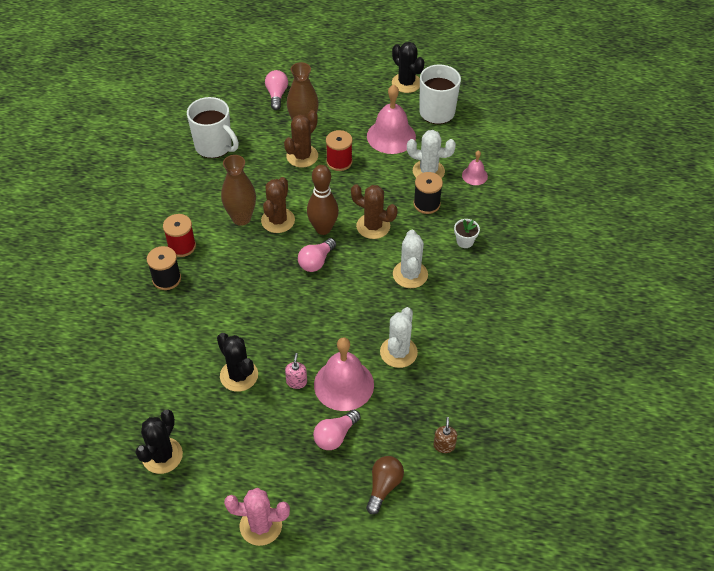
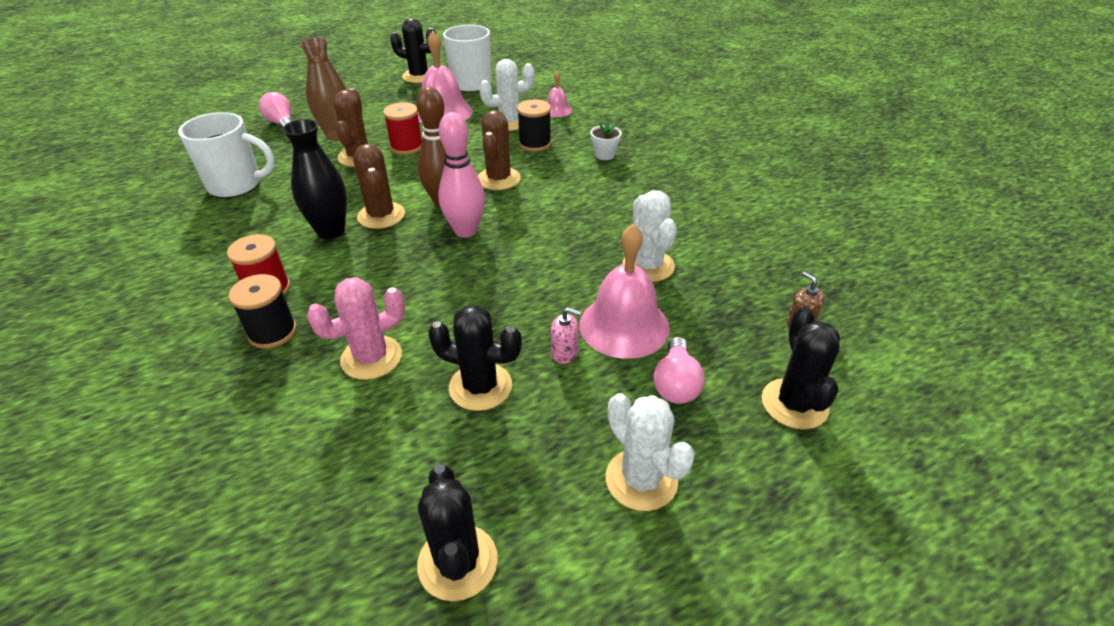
camera: 35 degrees left, 10 degrees down
(241, 218) = (331, 231): brown vase -> black vase
(261, 525) = (706, 561): pink cactus -> pink cactus (371, 358)
(296, 382) = (564, 353): pink soap dispenser -> pink soap dispenser turned 135 degrees clockwise
(316, 261) = (465, 231): pink light bulb -> pink bowling pin
(373, 226) = (498, 179): brown cactus -> brown cactus turned 75 degrees counterclockwise
(383, 486) = (794, 404): brown light bulb -> black cactus
(410, 274) = (582, 199): white cactus -> white cactus (641, 479)

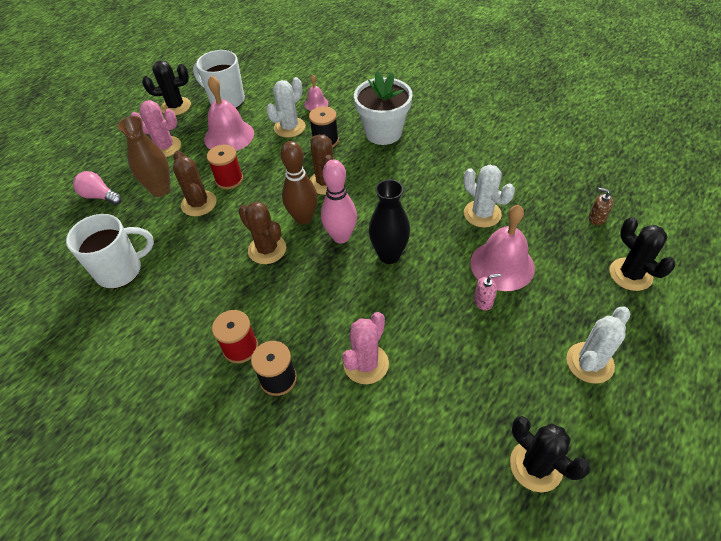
camera: 25 degrees left, 10 degrees up
(331, 231) = (241, 279): black vase -> black vase (389, 255)
(377, 104) = (165, 147): none -> pink cactus
(480, 387) = (453, 349): black cactus -> none
(604, 155) = (383, 133): white flower pot -> white flower pot, size x2.31
(641, 479) = (589, 363): white cactus -> white cactus turned 75 degrees counterclockwise
(676, 384) = (561, 292): pink light bulb -> none

